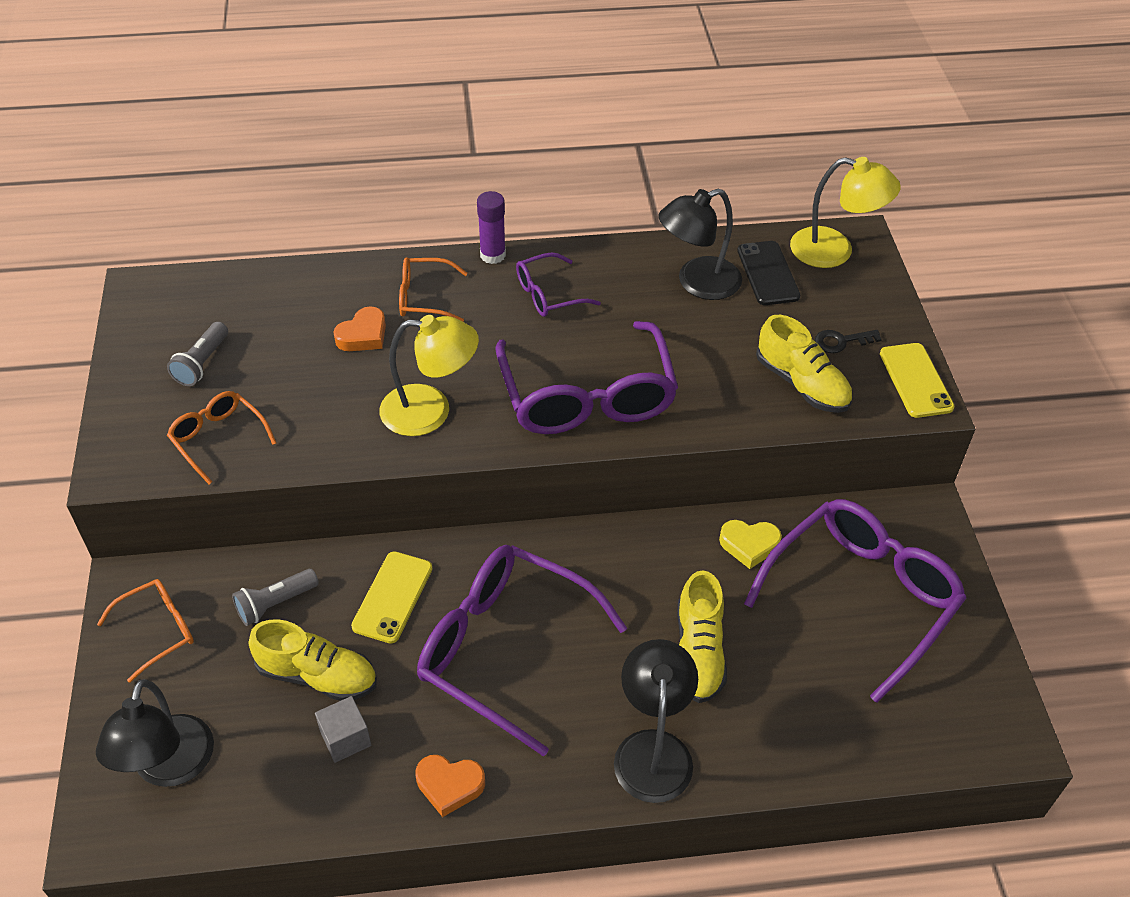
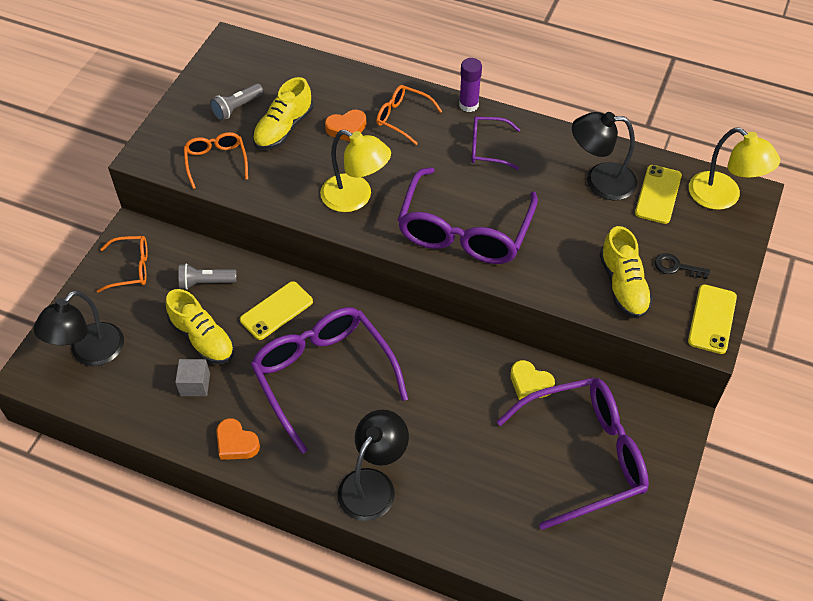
camera: 30 degrees right, 5 degrees up
(698, 652) = (445, 438): yellow shoe -> yellow shoe (283, 129)
(768, 273) = (658, 194): black phone -> yellow phone

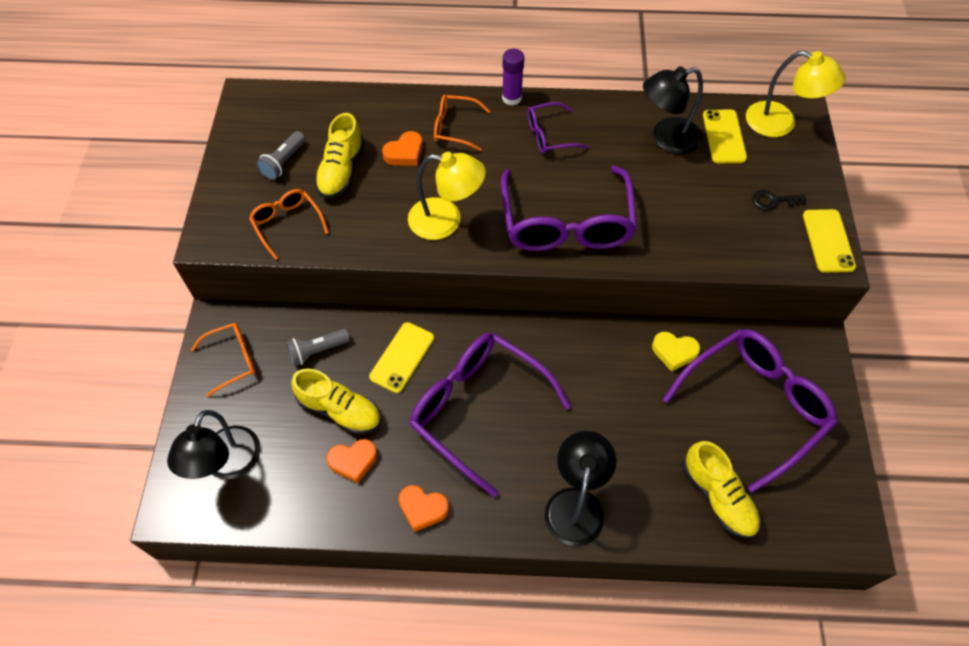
camera: 20 degrees left, 5 degrees up
(195, 384) = (353, 461): grey cube -> orange heart
(623, 285) = (736, 233): yellow shoe -> yellow shoe (718, 497)

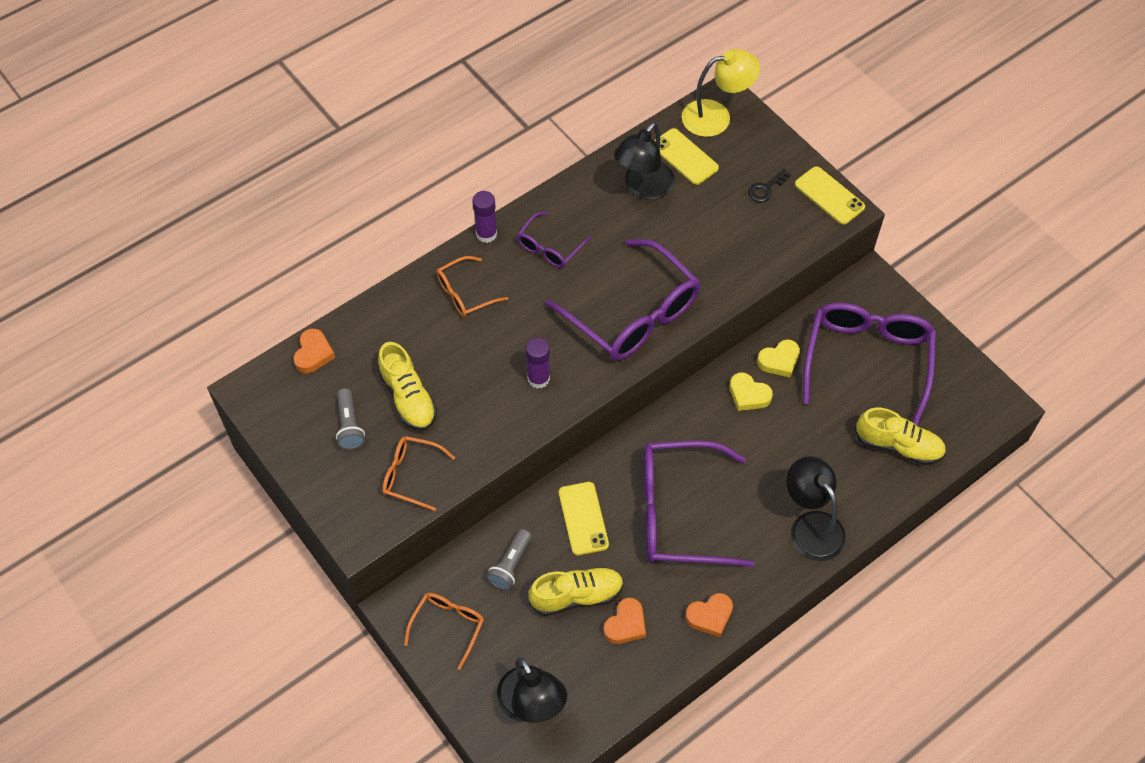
camera: 40 degrees left, 0 degrees up
(404, 153) = (446, 345): orange heart -> orange heart (313, 354)
(446, 221) = (538, 379): yellow lamp -> purple glue stick
(622, 360) = (748, 395): none -> yellow heart

